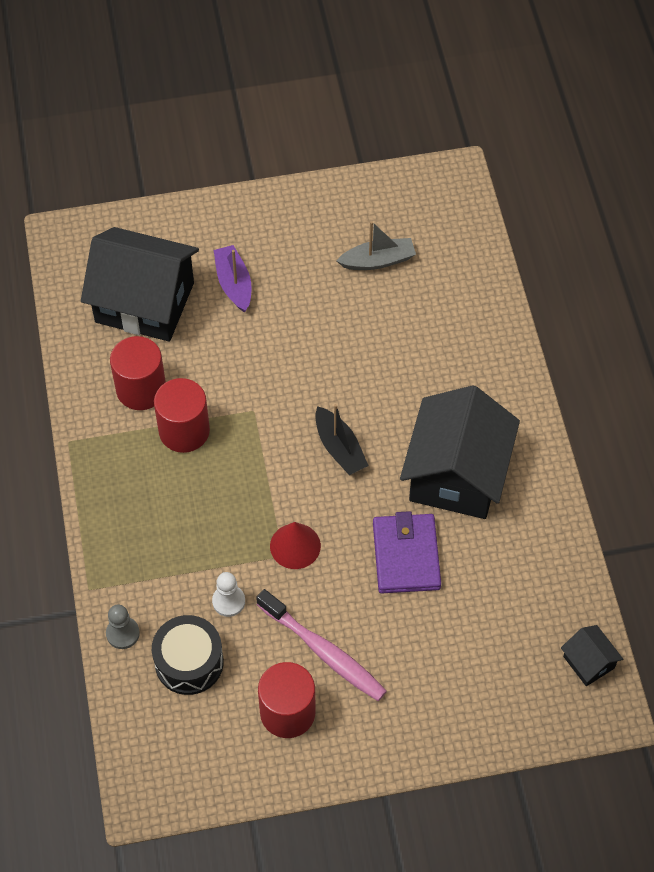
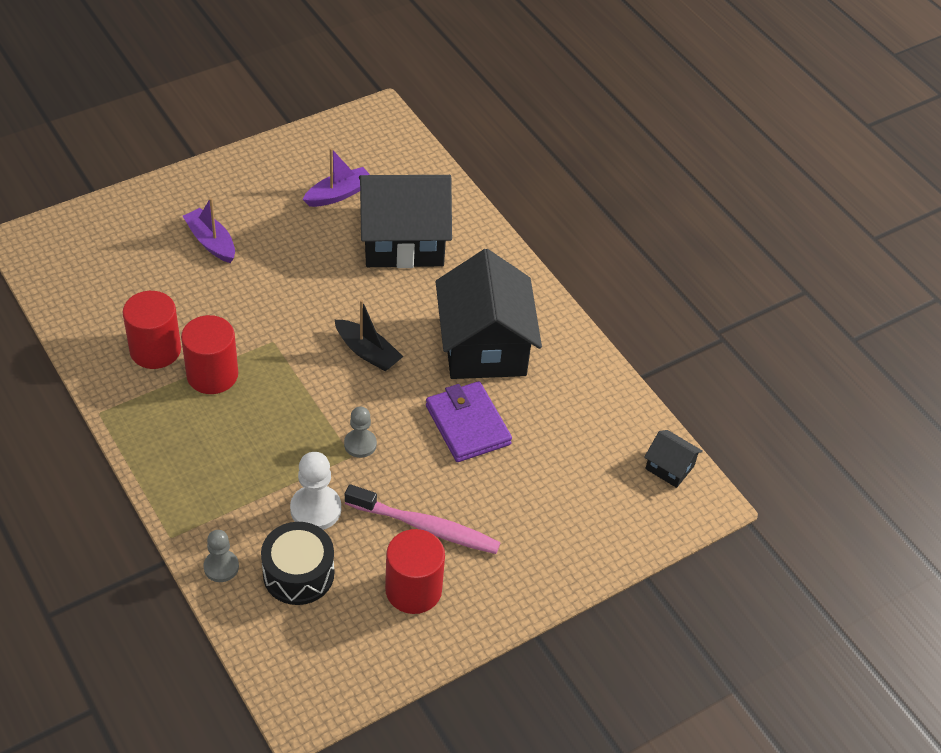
camera: 25 degrees left, 10 degrees down
(144, 302) = (130, 277): black house -> black house (403, 241)
(228, 601) = (315, 509): white pawn -> white pawn, size x1.51
(295, 546) = (360, 444): red cone -> grey pawn
(378, 261) = (338, 194): grey boat -> purple boat

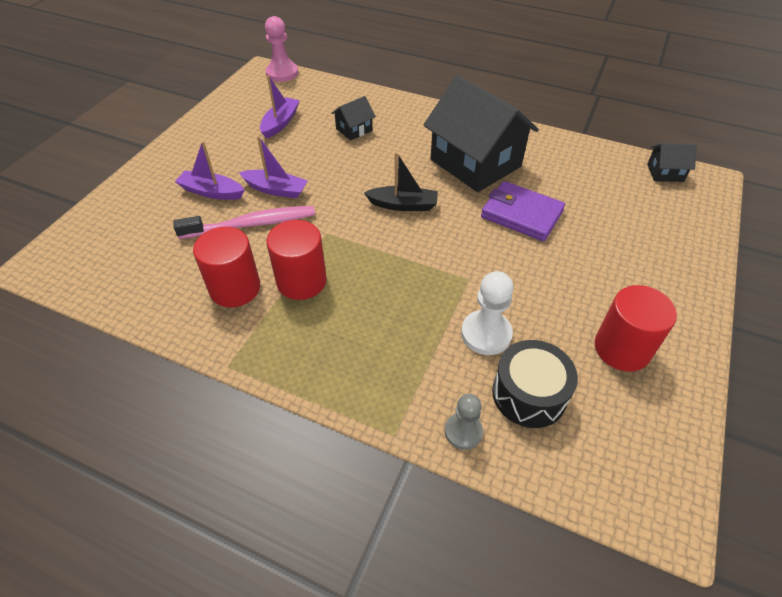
camera: 30 degrees left, 0 degrees up
(268, 271) = (276, 190): none -> purple boat
(360, 444) = (465, 267): grey pawn -> none
(397, 127) = (282, 73): none -> pink pawn
(403, 241) = (354, 129): black house -> black house, size x0.43
(426, 527) = (575, 297): pink toothbrush -> pink toothbrush (252, 224)

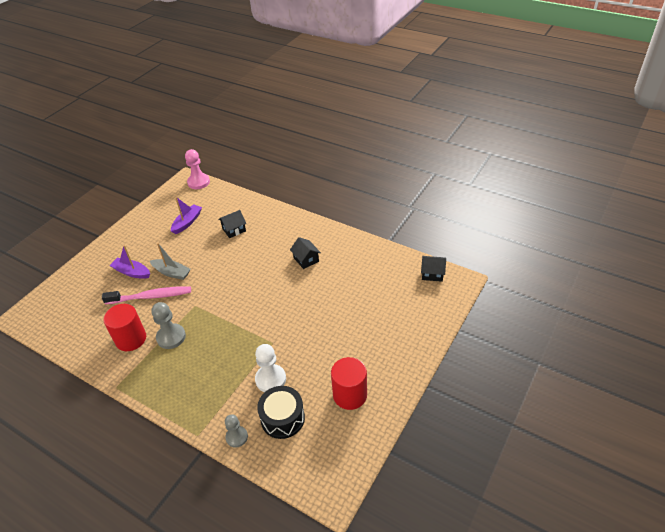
camera: 10 degrees right, 5 degrees down
(276, 190) = (172, 273): purple boat -> grey boat
(301, 281) = (171, 337): red cylinder -> grey pawn
(403, 205) = (248, 288): black boat -> none
(475, 163) = (306, 259): black house -> black house, size x0.43
(521, 214) = (322, 299): purple wallet -> none

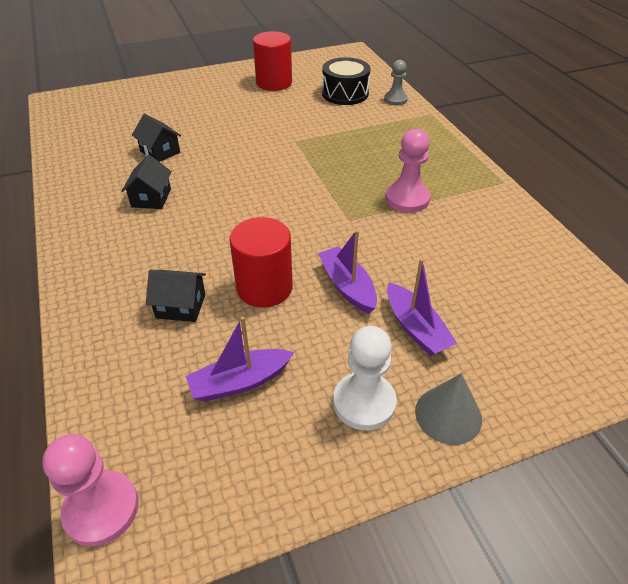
camera: 145 degrees left, 0 degrees up
(107, 251) = (448, 415): none -> grey cone
(131, 339) = (463, 222): red cylinder -> red cylinder (264, 288)
(151, 296) = (404, 265): pink toothbrush -> none
(171, 337) = (407, 199): grey pawn -> pink pawn
(172, 273) = (347, 286): grey boat -> purple boat
(270, 379) = (328, 118): white pawn -> white pawn (364, 402)
(432, 274) = (64, 117): black house -> black house (160, 152)

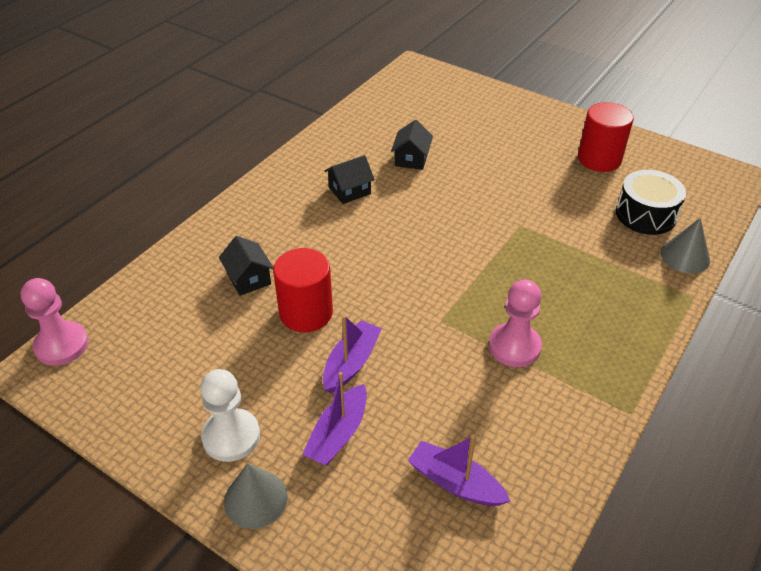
camera: 55 degrees right, 0 degrees up
(240, 382) = (201, 353): purple boat -> purple boat (455, 482)
(395, 99) = (685, 256): grey pawn -> grey cone

